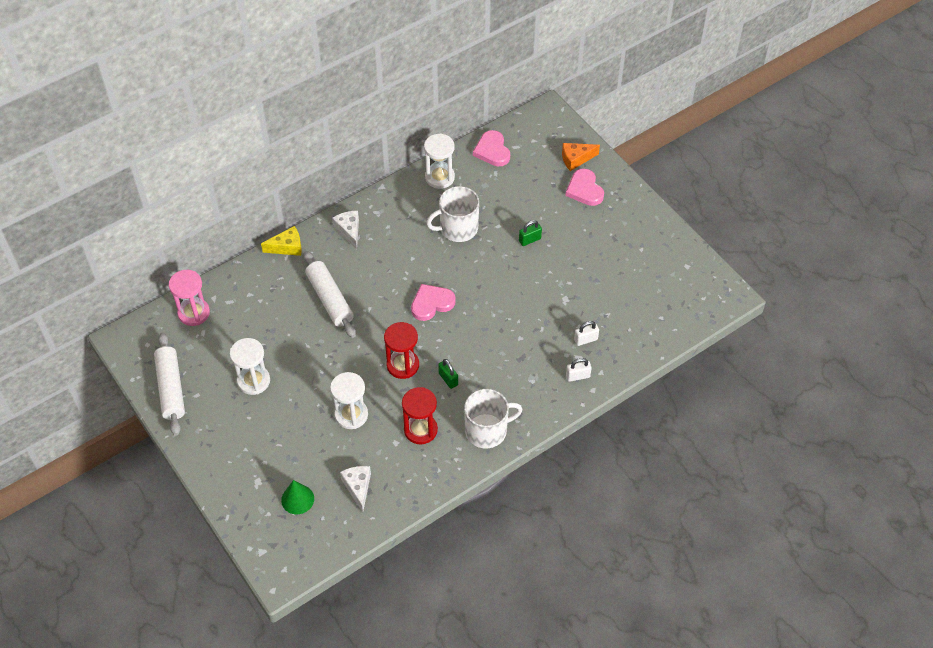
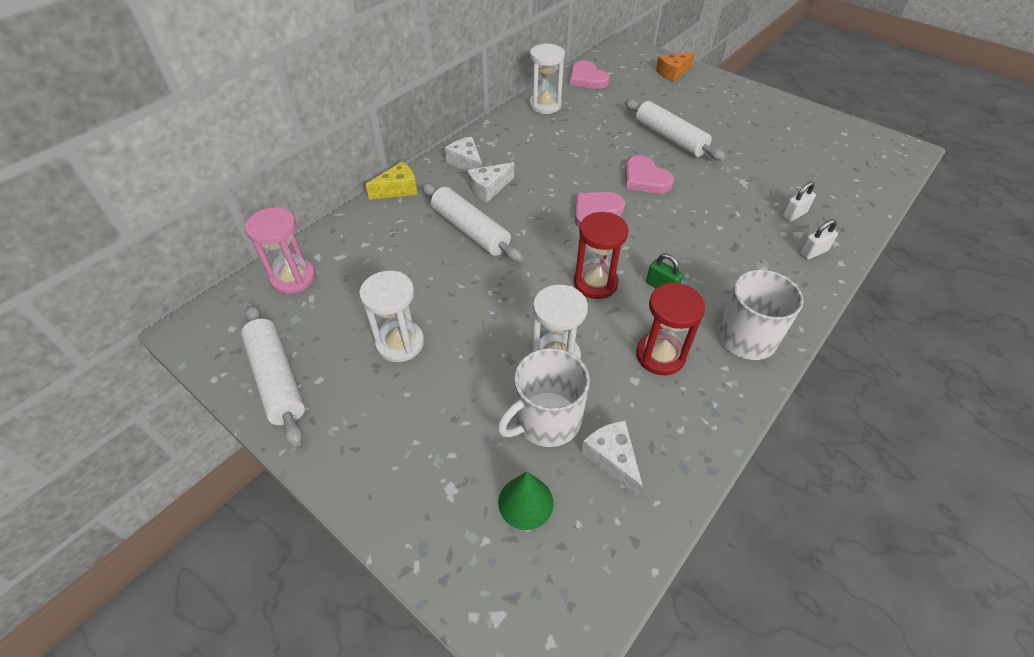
camera: 15 degrees left, 5 degrees down
(358, 261) = (489, 188): none -> white cheese
(457, 228) = (587, 142): white mug -> white mug (546, 420)
(529, 240) = (670, 138): green padlock -> white rolling pin
(584, 189) = (697, 92): pink heart -> pink heart (645, 179)

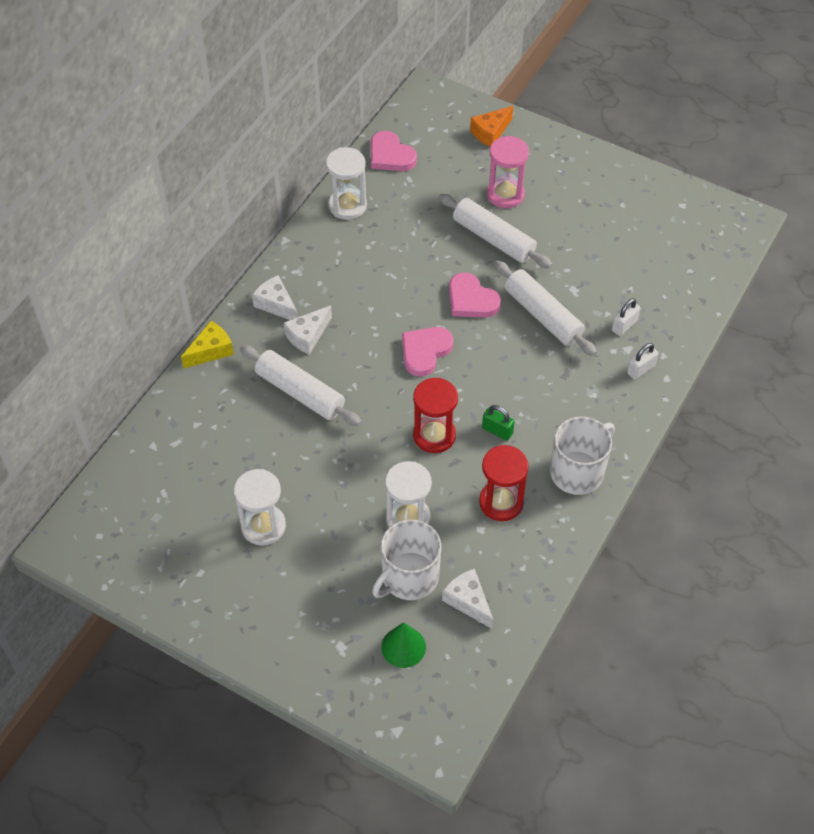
camera: 10 degrees left, 5 degrees up
(277, 379) = (162, 577): white rolling pin -> white rolling pin (543, 315)
(293, 278) = (138, 473): pink hourglass -> pink hourglass (505, 194)

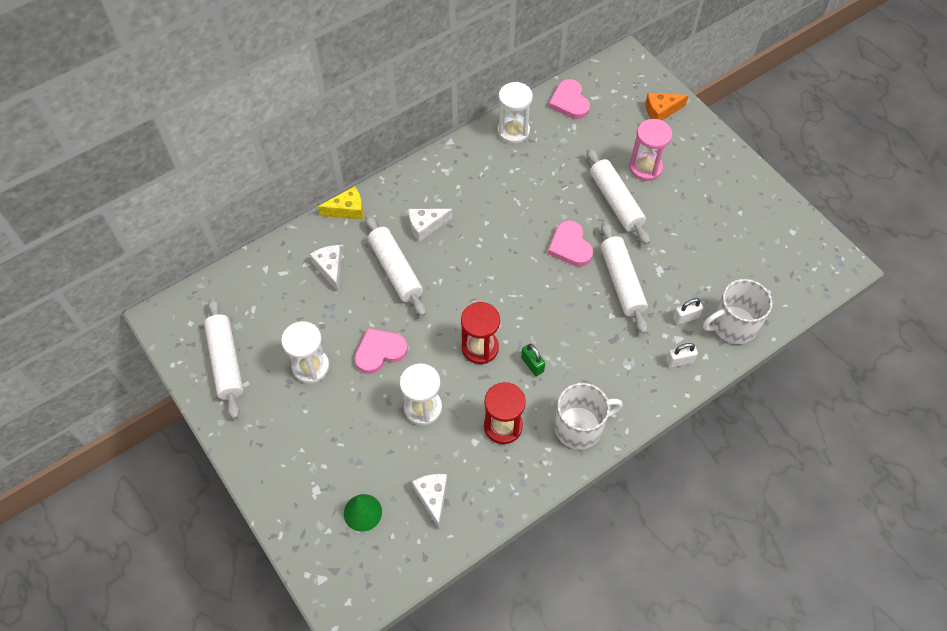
camera: 25 degrees right, 5 degrees up
(165, 559) = (226, 362): none -> white rolling pin
(276, 304) = (415, 191): white cheese -> white cheese (330, 268)
(409, 577) = (397, 457): white mug -> white mug (733, 325)
(425, 351) = (510, 275): pink heart -> pink heart (379, 352)

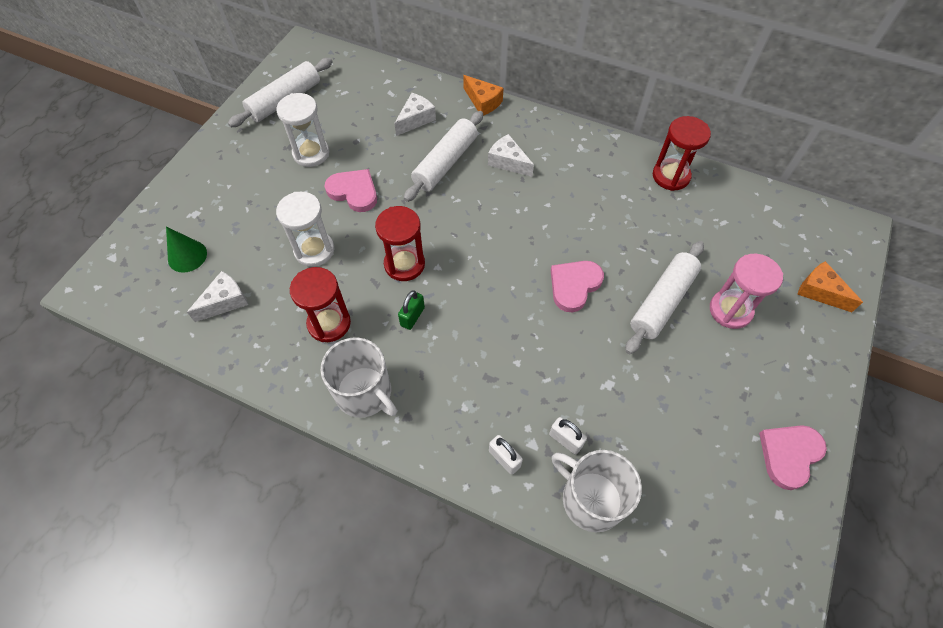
camera: 60 degrees right, 0 degrees up
(347, 210) = (483, 102): yellow cheese -> orange cheese
(513, 131) = (671, 176): white hourglass -> red hourglass
(569, 102) = (750, 204): pink heart -> pink heart (789, 455)
(622, 282) = (565, 353): white rolling pin -> none

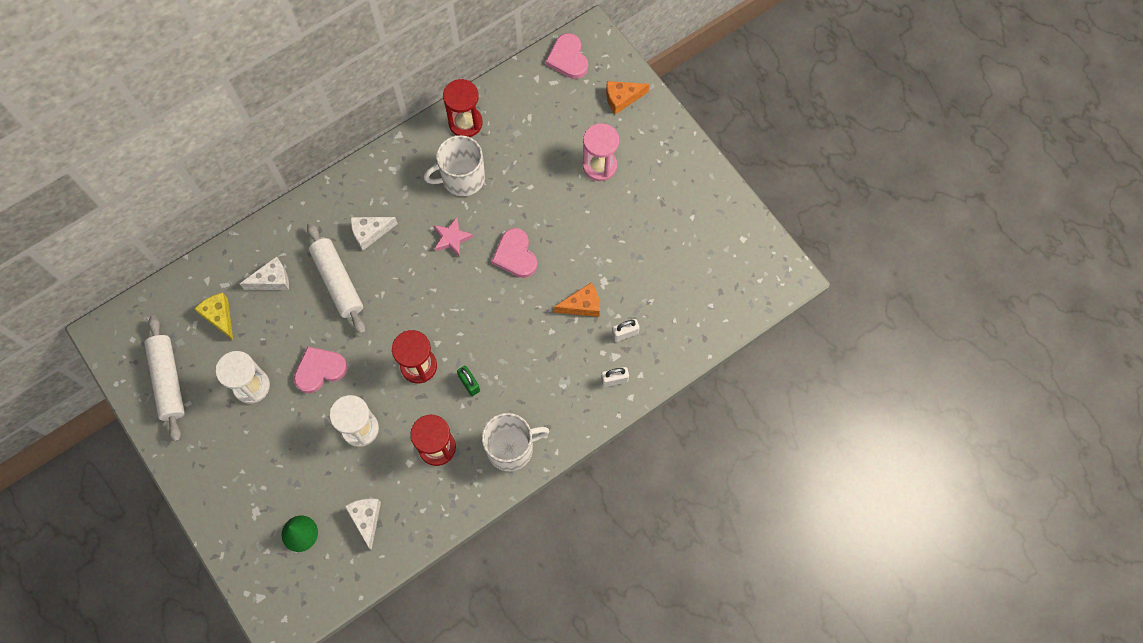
camera: 60 degrees left, 10 degrees up
(360, 103) = (219, 316): none -> yellow cheese
(415, 119) = (272, 280): white cheese -> white cheese turned 90 degrees clockwise
(483, 102) = (290, 214): orange cheese -> orange cheese (582, 305)
(550, 224) = (452, 238): none -> pink star
(590, 499) = (671, 342): white mug -> white mug (462, 178)
(662, 302) = (566, 205): white rolling pin -> none
(789, 455) = (713, 206): pink heart -> pink heart (568, 58)

